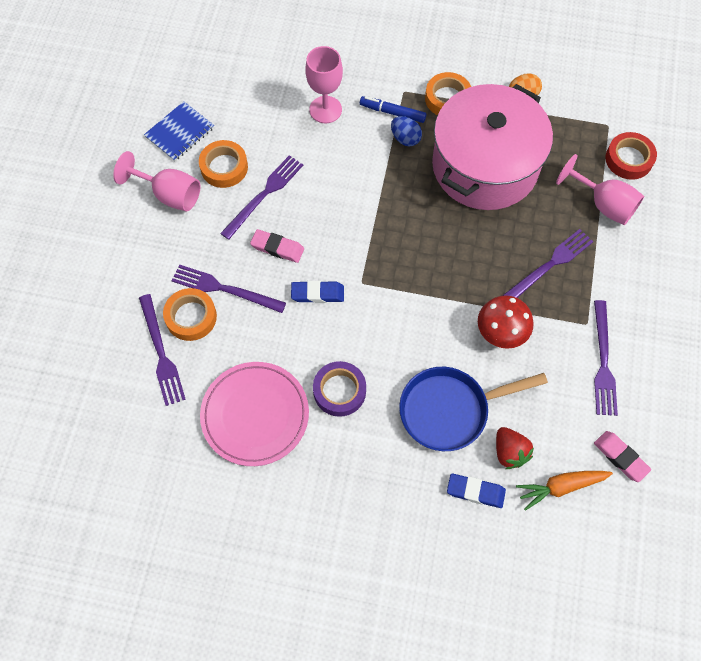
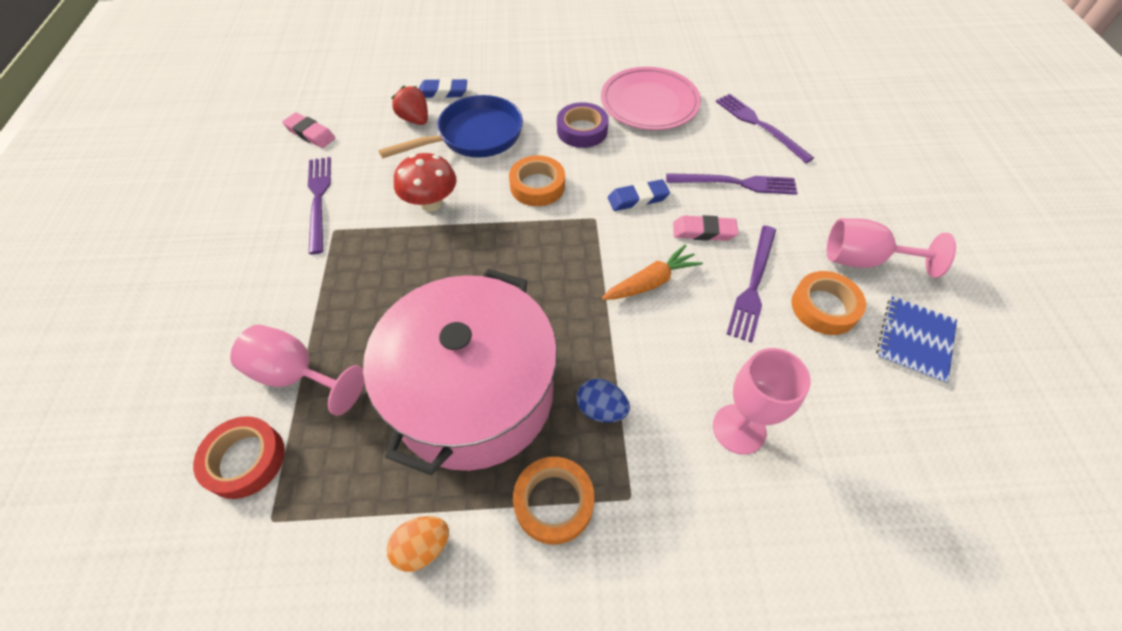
camera: 165 degrees right, 10 degrees down
(191, 317) = (752, 155): orange tape -> orange tape (537, 186)
(393, 113) = (634, 450): blue marker -> none
(549, 265) = (377, 280): purple fork -> none
(561, 487) = (367, 107): orange carrot -> orange carrot (651, 282)

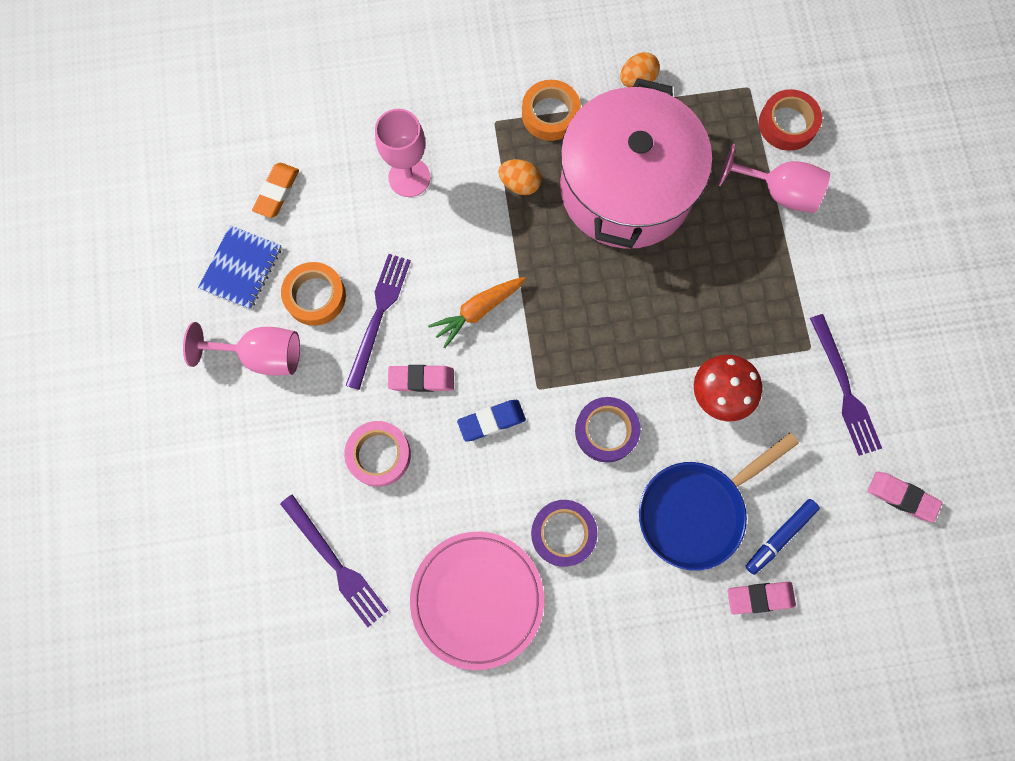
camera: 175 degrees right, 20 degrees up
(415, 119) = (780, 536): red strawberry -> blue marker
(443, 92) = (759, 597): blue eraser -> pink eraser
(537, 186) = (606, 431): orange tape -> purple tape
(601, 409) = (519, 184): blue egg -> orange egg
(736, 183) = (379, 455): purple fork -> pink tape
(903, 423) = (277, 192): none -> orange eraser

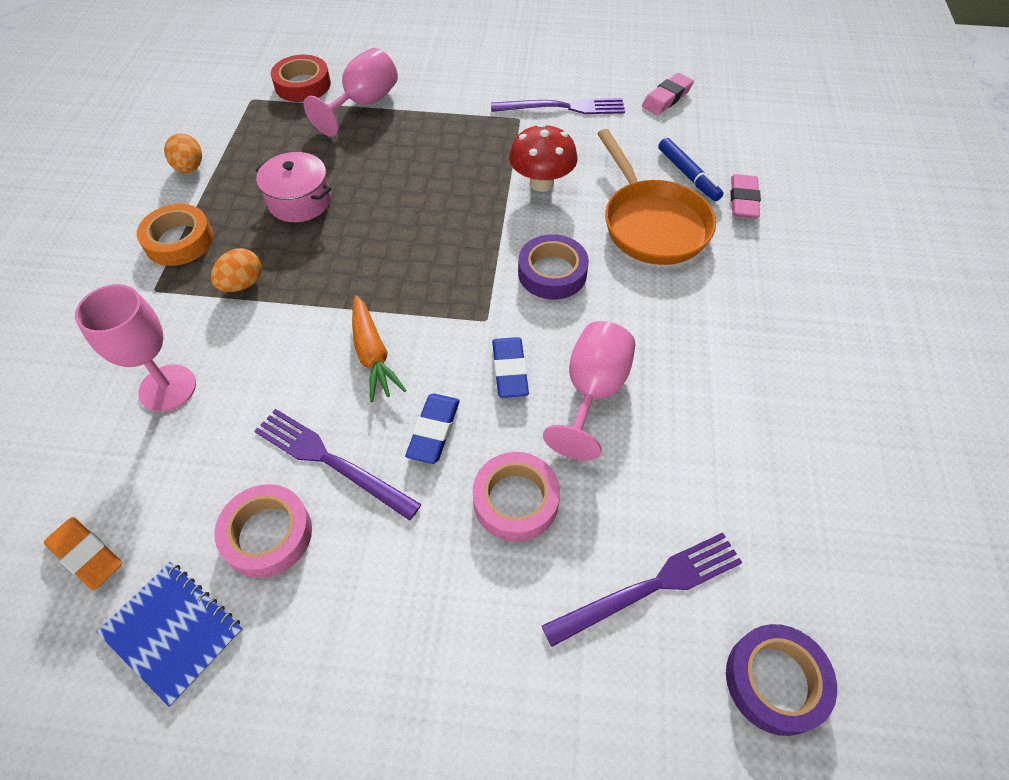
camera: 75 degrees left, 20 degrees down
(262, 355) = (321, 628): pink goblet -> pink goblet (592, 392)
(315, 296) = (267, 534): orange tape -> pink tape
(421, 379) = (433, 431): pink eraser -> blue eraser
(477, 599) = (718, 430): pink plate -> none
(563, 533) = (655, 333): purple tape -> purple tape (775, 681)
(626, 188) = (299, 201): pink pot -> pink pot, size x0.44
(696, 510) = (652, 224): blue pan -> orange pan

